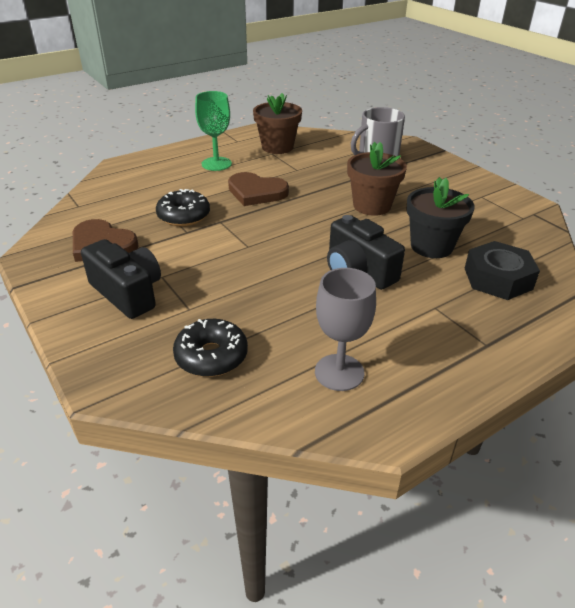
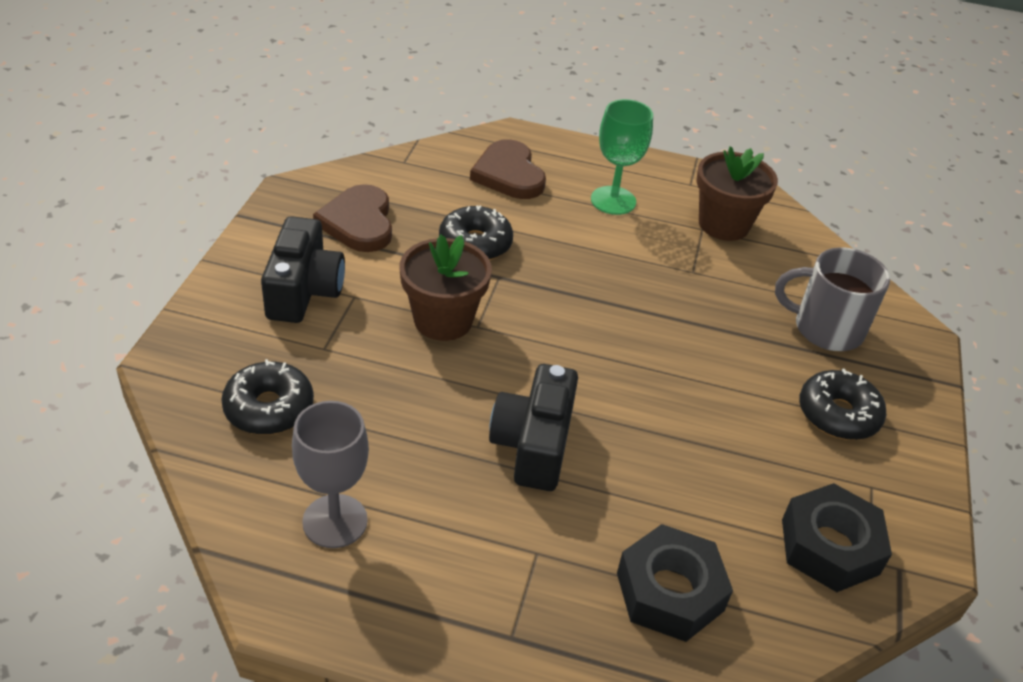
camera: 45 degrees right, 5 degrees up
(256, 192) = (594, 268): brown heart -> brown heart (509, 174)
(372, 206) = (695, 384): brown flower pot -> brown flower pot (443, 320)
(431, 182) = (838, 414): none -> black donut
(431, 246) = (668, 489): black flower pot -> none
(507, 223) = (829, 546): none -> black nut

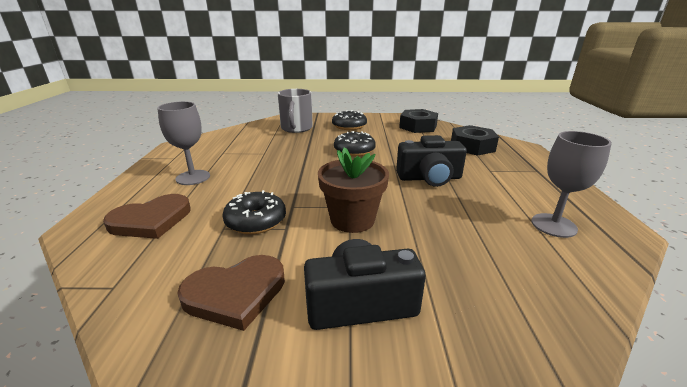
camera: 100 degrees left, 15 degrees down
(269, 408) = (510, 280): black donut -> black donut (354, 150)
(613, 200) = (193, 177): green goblet -> grey goblet
(723, 224) = (217, 148): brown flower pot -> none

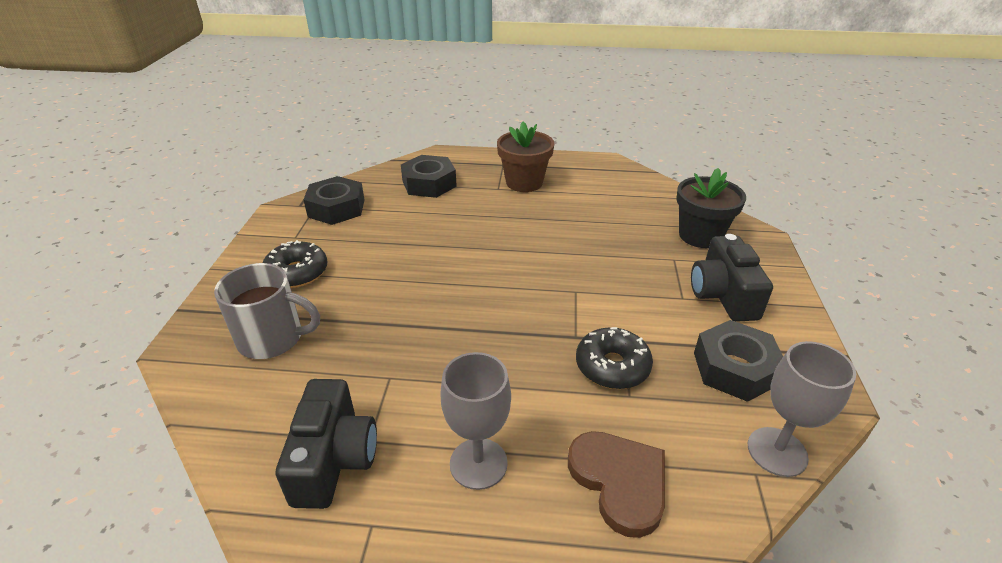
camera: 85 degrees left, 10 degrees up
(235, 293) = (735, 368): brown heart -> black nut
(352, 220) = (604, 290): brown flower pot -> brown flower pot (524, 182)
(354, 150) = (412, 275): black donut -> none
(429, 178) = (511, 228): black camera -> black camera (334, 459)
(491, 299) = (700, 236): none -> black flower pot
(553, 225) = (604, 186): grey goblet -> grey goblet (777, 451)

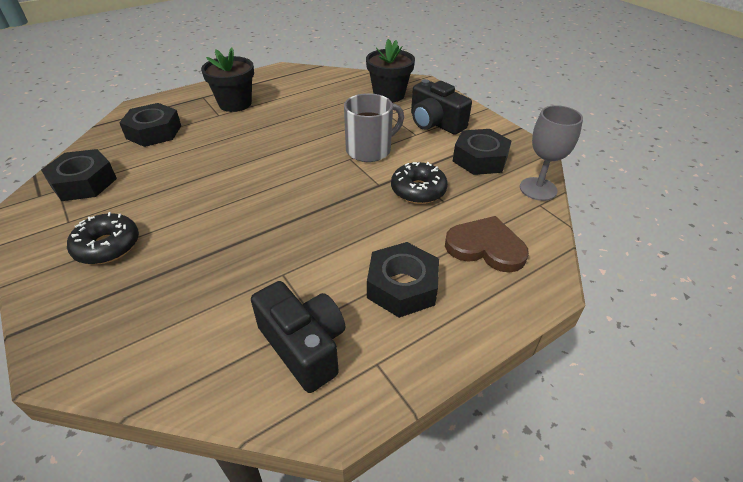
camera: 40 degrees left, 5 degrees up
(273, 339) = (147, 303): grey mug -> grey mug (370, 150)
(478, 463) = (402, 286): grey goblet -> black nut
(524, 182) = (235, 104): brown flower pot -> black flower pot

